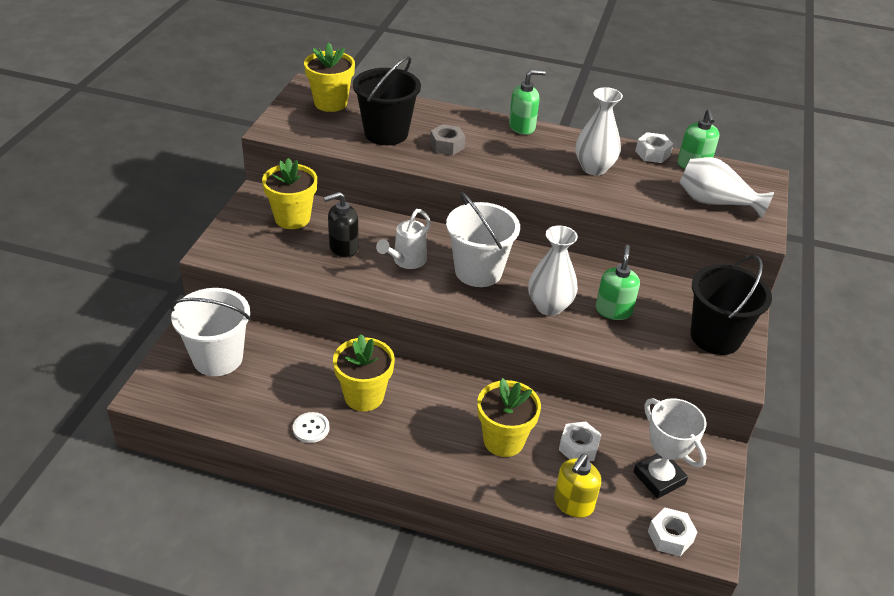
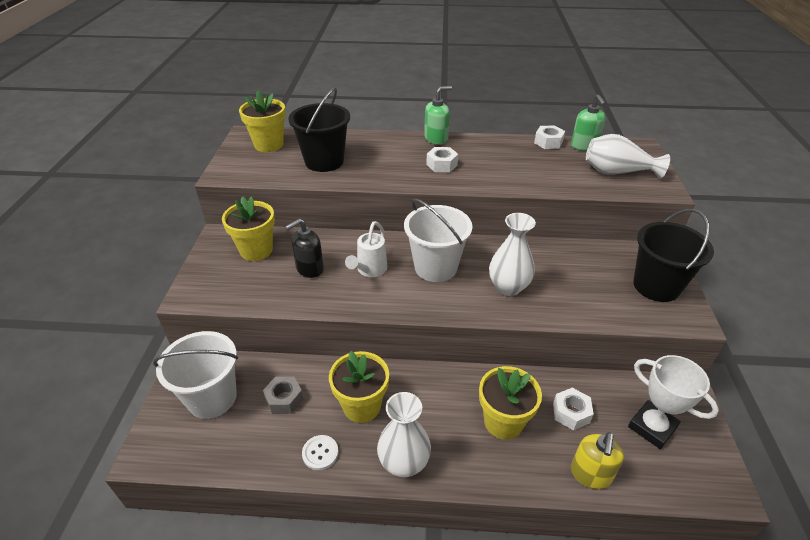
camera: 10 degrees left, 0 degrees up
(447, 145) = (380, 163): grey nut -> grey nut (284, 399)
(594, 168) = (508, 161): white vase -> white vase (404, 463)
(613, 310) = (563, 280): green soap dispenser -> none
(670, 536) = (689, 487): white nut -> white nut (441, 165)

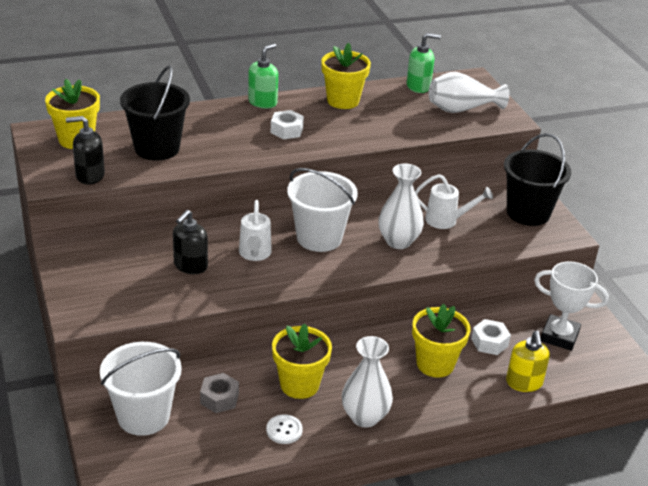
camera: 25 degrees left, 5 degrees down
(255, 174) = (89, 176): none -> black soap dispenser
(256, 250) = (117, 260): yellow flower pot -> yellow flower pot (343, 101)
(548, 142) = (381, 88): white nut -> none
(567, 276) = (447, 221): none -> white watering can
(584, 146) = (418, 86): green soap dispenser -> green soap dispenser turned 60 degrees counterclockwise

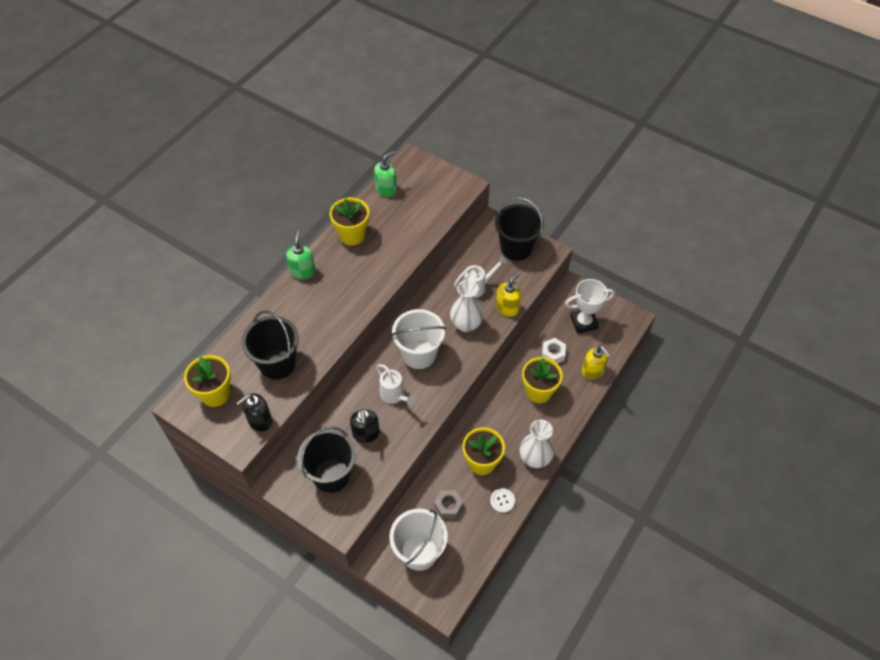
camera: 35 degrees left, 20 degrees up
(118, 276) = (331, 475): none -> black bucket
(286, 130) = (343, 288): white nut -> none
(461, 109) = (430, 195): white vase -> none
(462, 252) = (507, 308): none -> yellow soap dispenser

